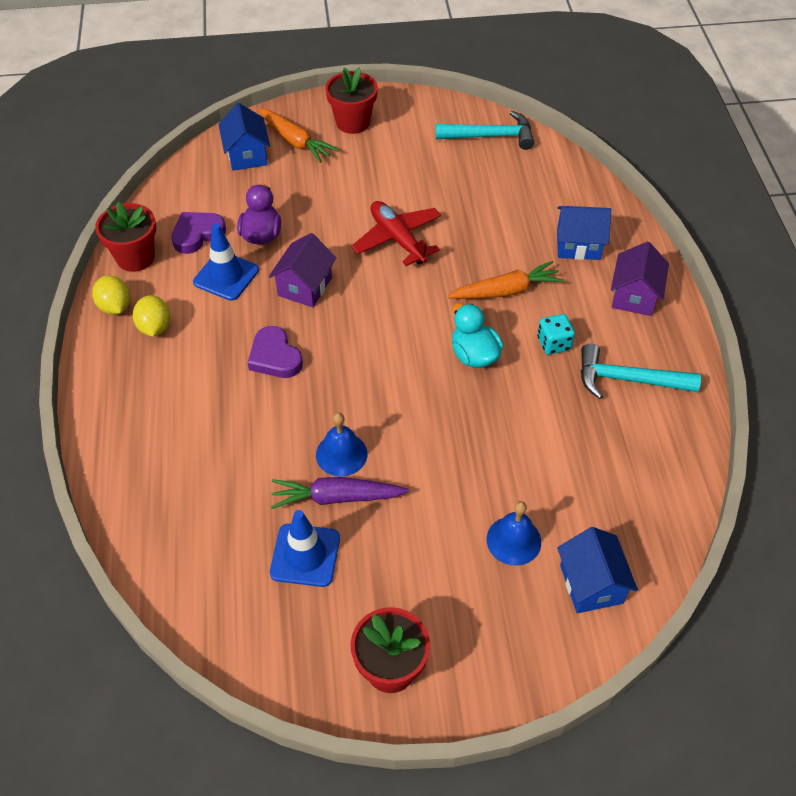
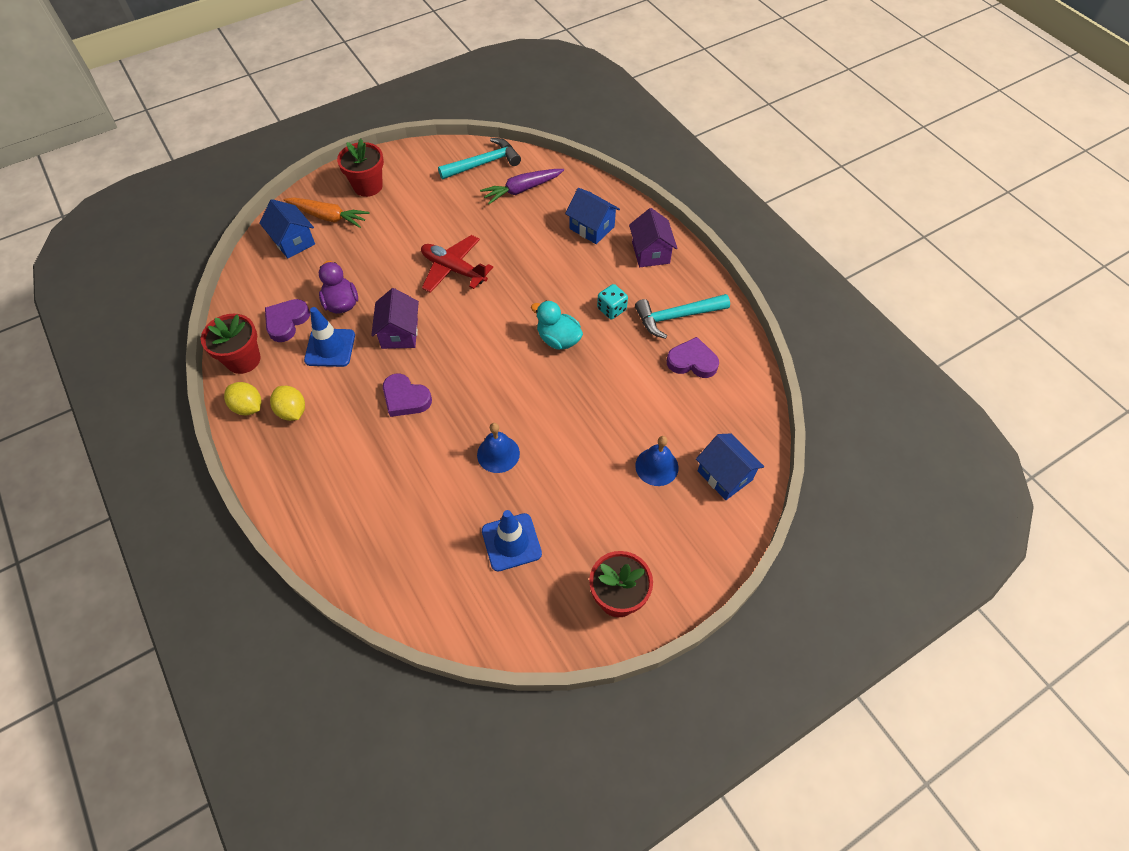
camera: 25 degrees left, 5 degrees up
(336, 497) = (512, 488): purple carrot -> purple carrot (522, 190)
(506, 291) = (557, 281): orange carrot -> none
(578, 245) = (592, 228): blue house -> blue house turned 60 degrees clockwise
(620, 437) = (692, 361): none -> purple heart

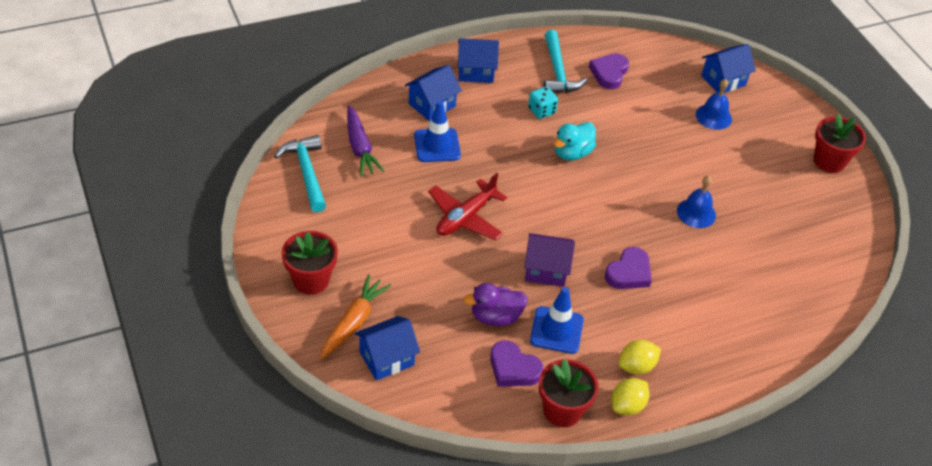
camera: 85 degrees left, 10 degrees down
(511, 542) = (783, 216): blue traffic cone -> blue traffic cone (437, 145)
(650, 253) = (475, 72): purple house -> blue house

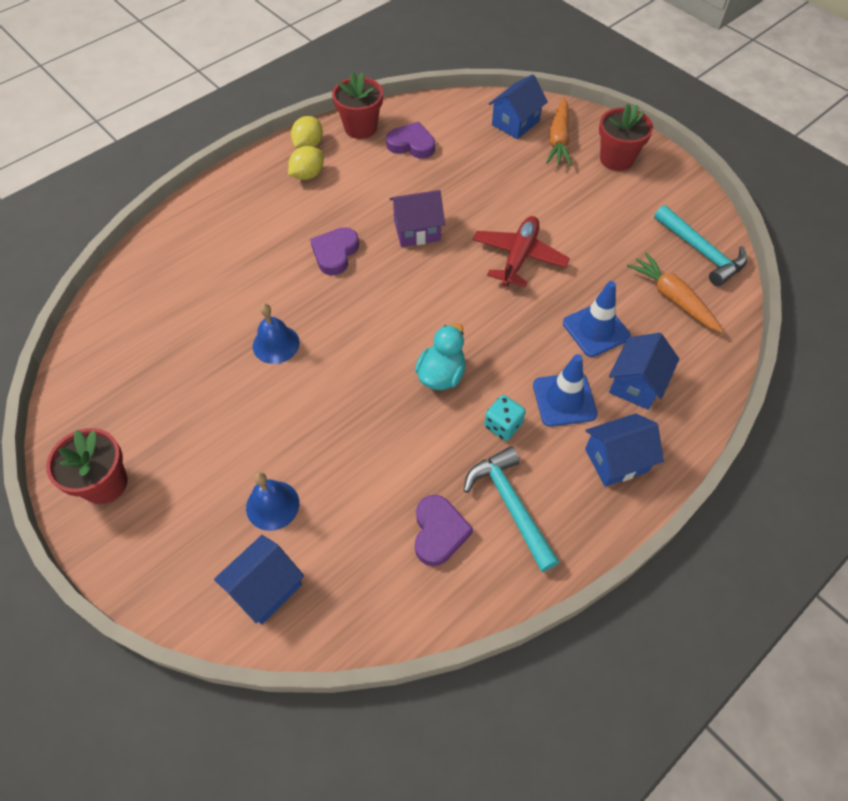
camera: 165 degrees right, 10 degrees up
(360, 147) = (673, 298): purple carrot -> orange carrot
(495, 317) = (444, 177): purple duck -> none
(556, 330) = (387, 182): blue traffic cone -> blue traffic cone (564, 399)

